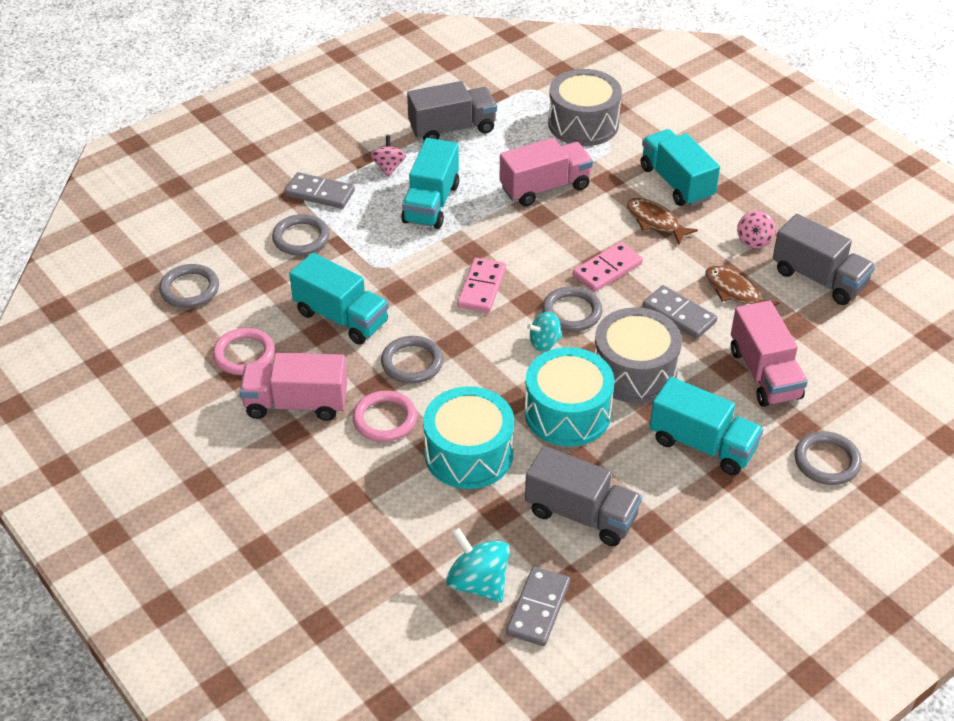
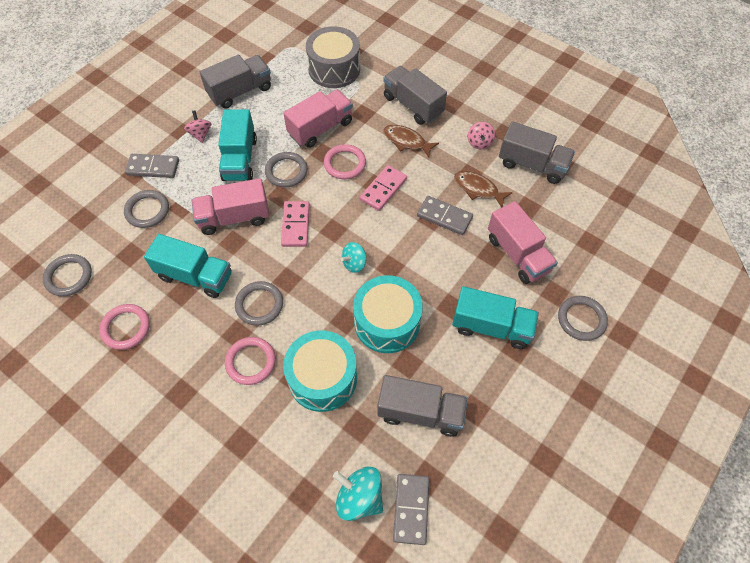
camera: 15 degrees left, 15 degrees up
(296, 404) = (178, 364): pink truck -> pink truck (234, 217)
(565, 232) = (345, 164): none -> pink ring
(572, 312) = (367, 232): grey ring -> grey ring (286, 171)
(634, 372) = (426, 274): grey drum -> none
(676, 183) = (413, 105): turquoise truck -> grey truck

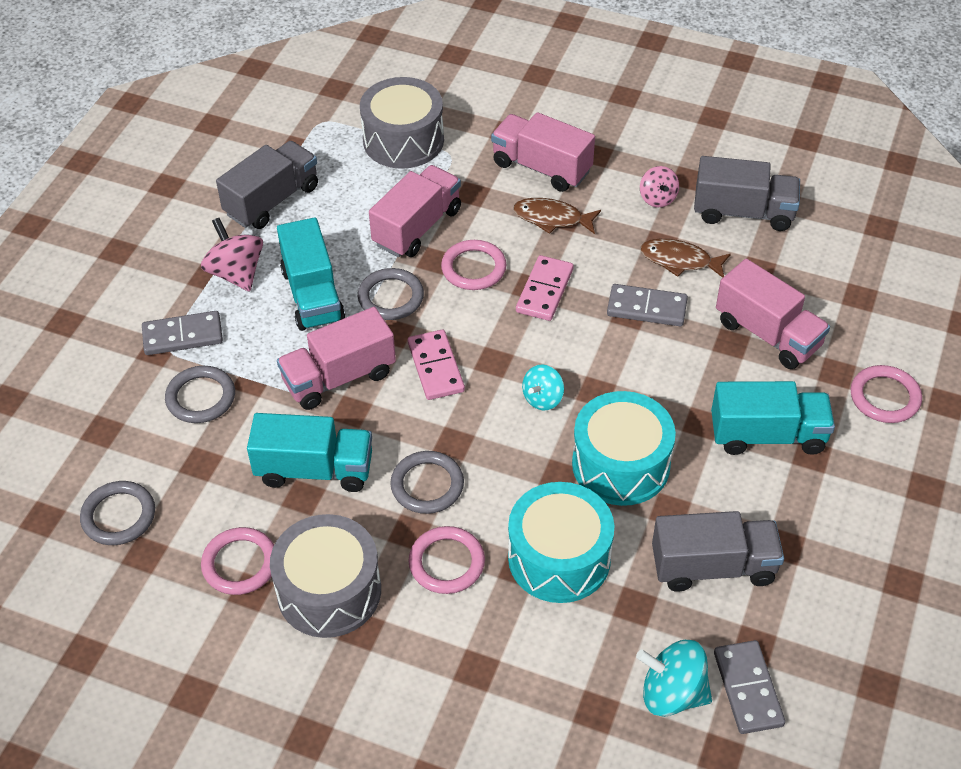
camera: 15 degrees left, 10 degrees down
(171, 361) = (329, 591): none -> grey drum
(200, 134) = (236, 273): pink spinning top -> pink spinning top, size x1.56
(413, 105) = (541, 167): grey truck -> pink truck
(581, 319) = (885, 397): grey ring -> pink ring

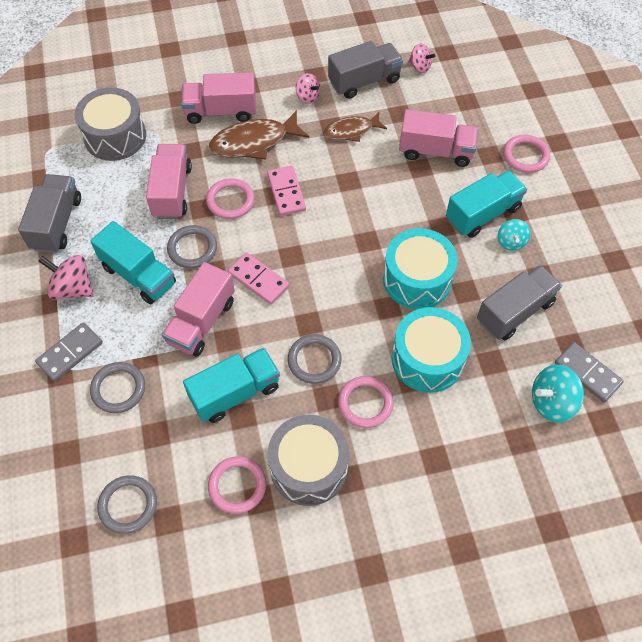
camera: 35 degrees left, 10 degrees up
(542, 398) = (339, 263): turquoise spinning top -> turquoise spinning top (511, 242)
(552, 218) = (253, 142): brown fish -> brown fish, size x1.56
(646, 308) = (355, 171): grey domino -> none
(830, 228) = (420, 67): none -> pink spinning top

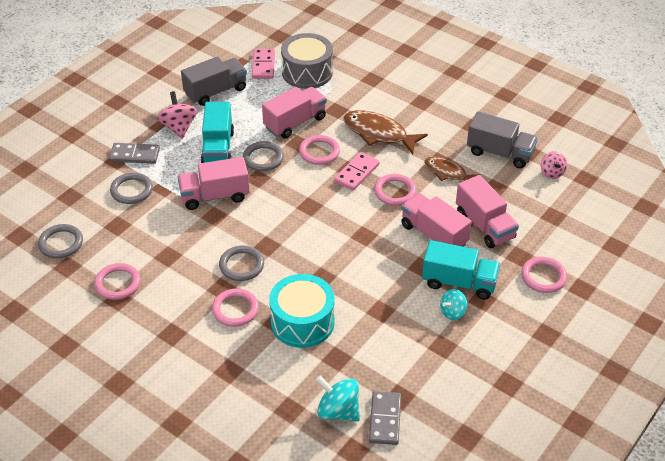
camera: 50 degrees right, 15 degrees down
(221, 111) = (384, 103): pink truck -> pink truck (434, 234)
(235, 393) = (180, 243): turquoise truck -> none
(258, 280) = (273, 202): pink domino -> pink domino (263, 65)
(308, 97) = (449, 134): pink spinning top -> none
(309, 467) = (162, 309): grey drum -> none
(337, 182) = (395, 192): none -> pink ring
(417, 279) = (361, 279): turquoise drum -> none
(514, 312) = (393, 348): grey truck -> none

